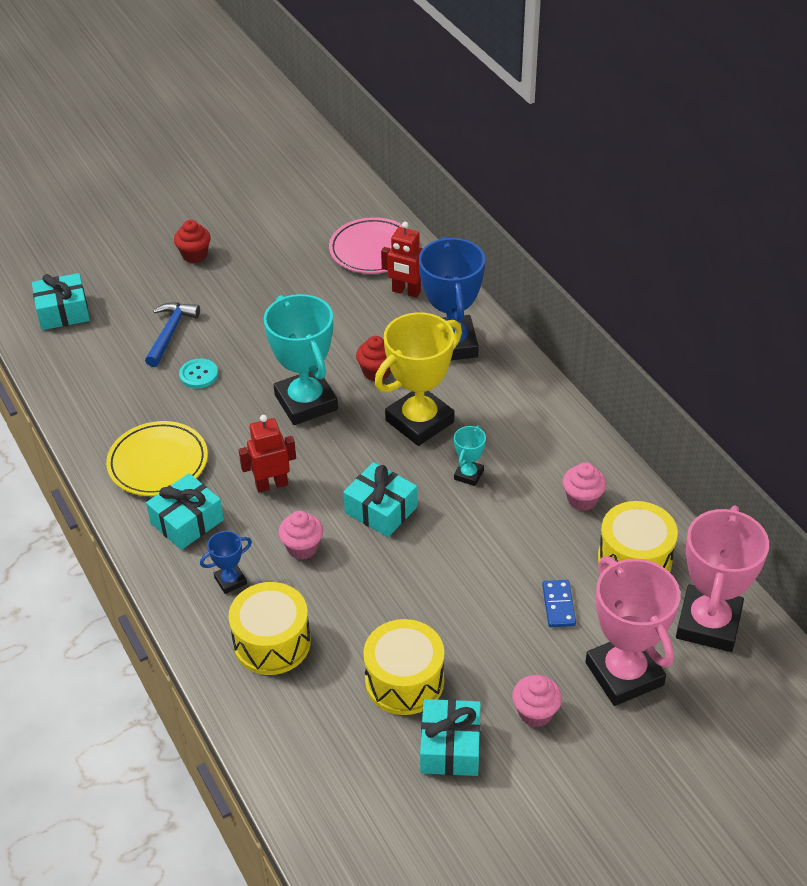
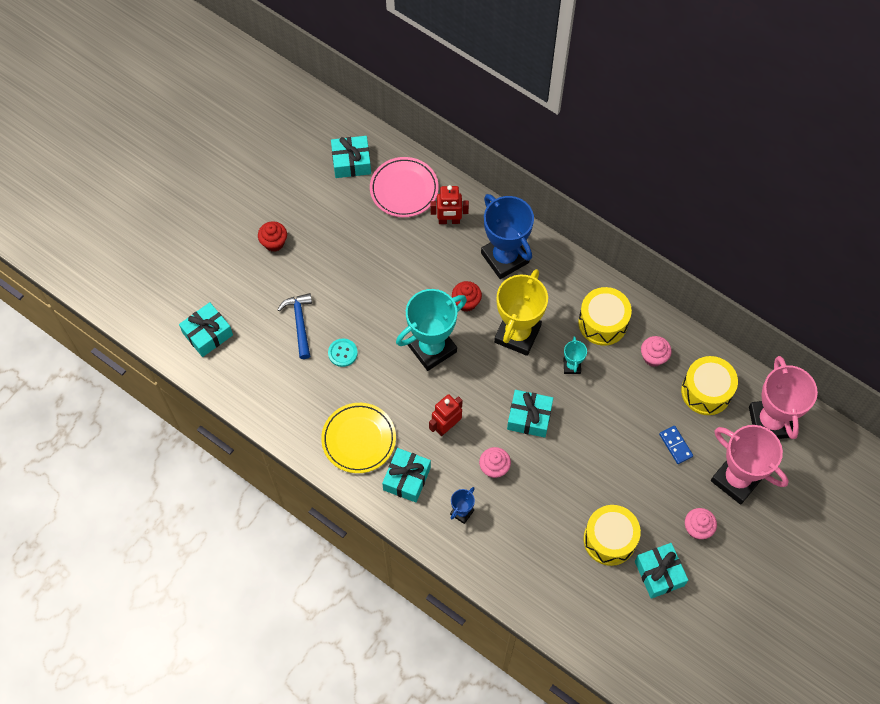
camera: 25 degrees left, 20 degrees up
(272, 642) = (514, 547): yellow drum -> yellow drum (602, 323)
(306, 402) = (431, 348): turquoise trophy -> turquoise trophy turned 75 degrees counterclockwise
(329, 211) = (351, 162): none -> turquoise gift

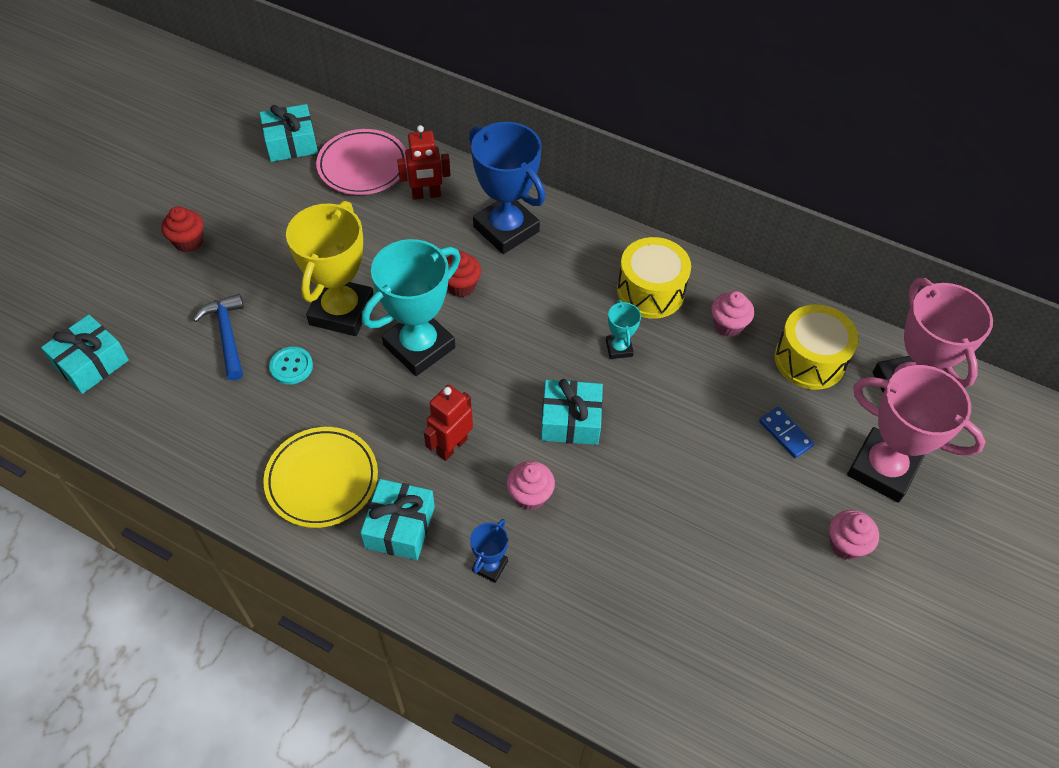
camera: 10 degrees left, 10 degrees down
(517, 334) = (537, 317): yellow trophy -> yellow trophy (342, 311)
(609, 539) = (720, 577): yellow drum -> none
(659, 573) = (806, 618): turquoise gift -> none

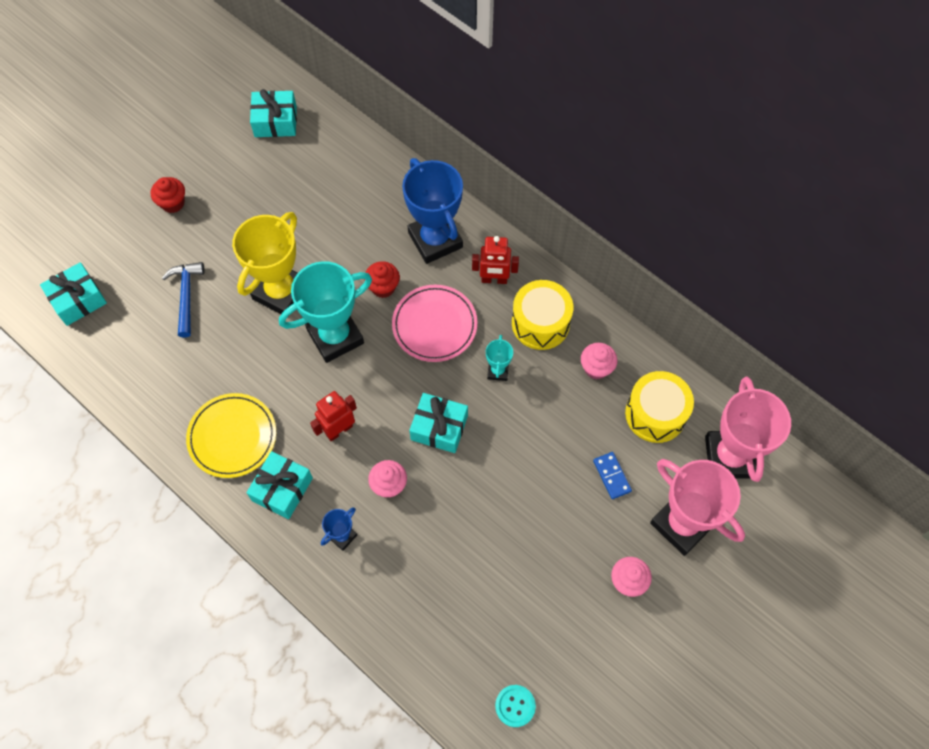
camera: 15 degrees right, 10 degrees up
(291, 366) = (230, 334): turquoise button -> turquoise button (515, 706)
(363, 166) = (330, 155): pink plate -> pink plate (434, 325)
(426, 195) = (376, 194): red robot -> red robot (494, 279)

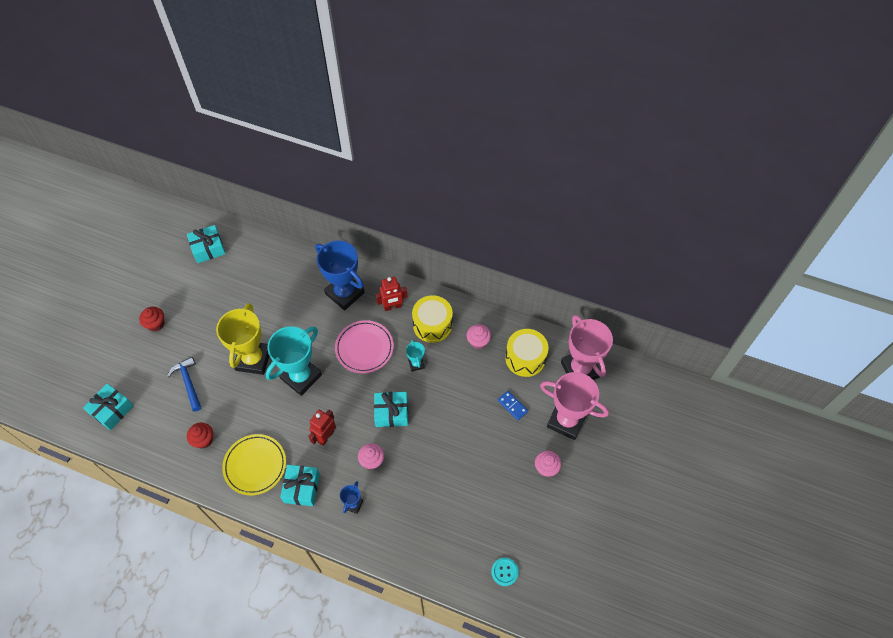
camera: 20 degrees left, 5 degrees down
(383, 287) = (321, 334): red cupcake -> red cupcake (204, 440)

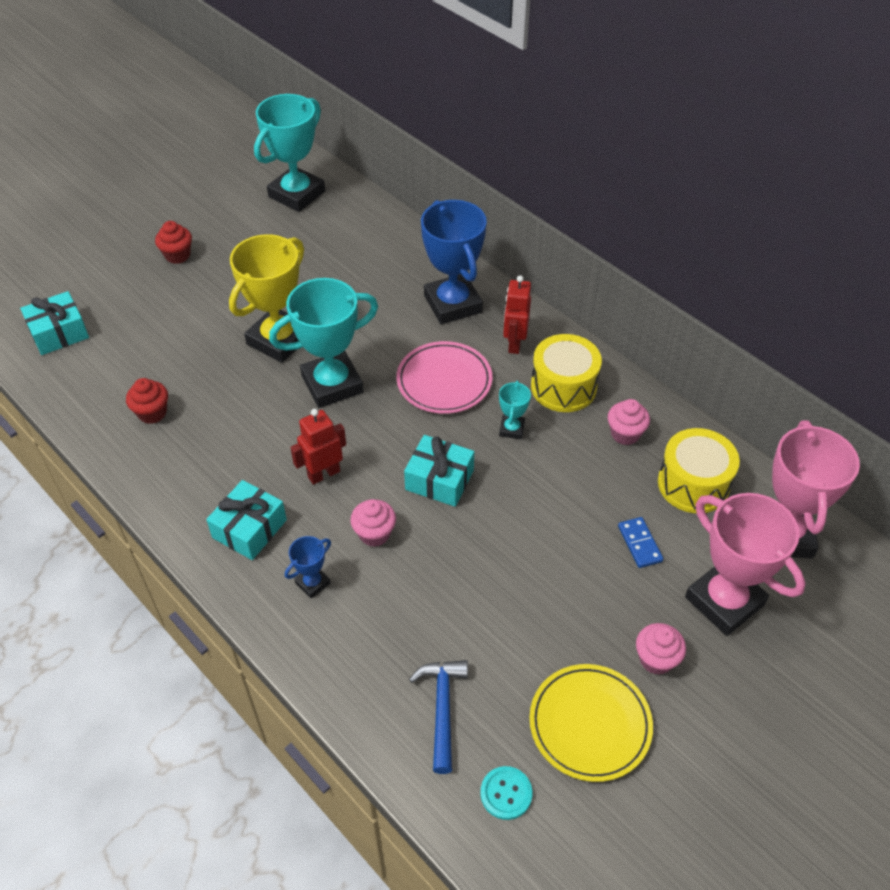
camera: 25 degrees right, 10 degrees down
(188, 383) = (175, 336): blue hammer -> blue hammer (442, 708)
(208, 248) = (297, 194): turquoise gift -> turquoise trophy
(255, 465) = (201, 472): yellow plate -> yellow plate (590, 724)
(392, 306) = (514, 343): red robot -> red robot turned 90 degrees clockwise

